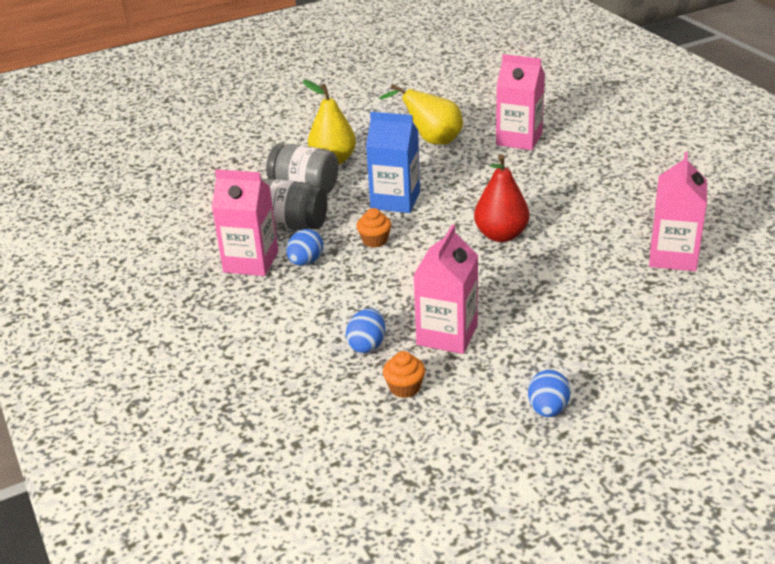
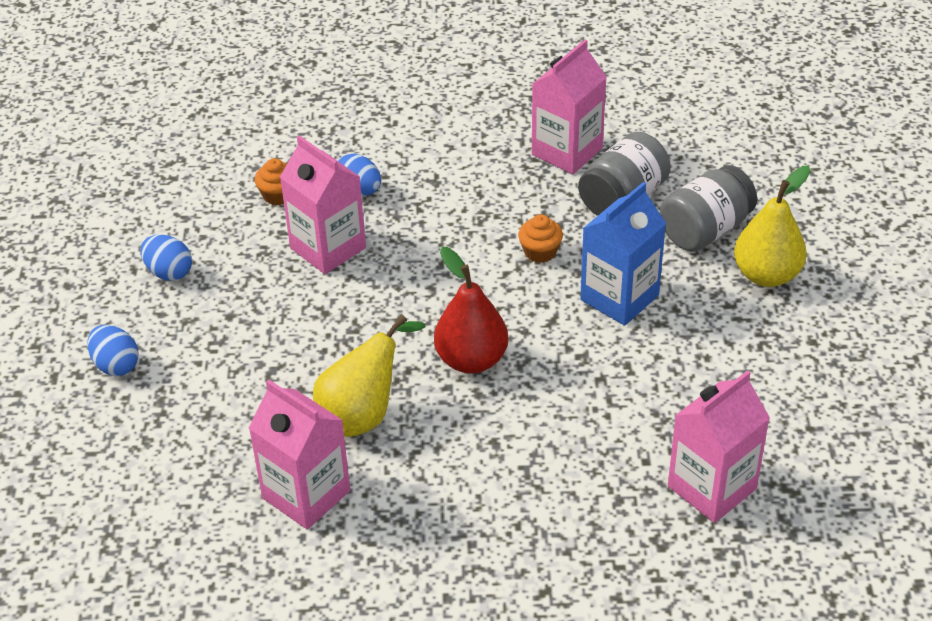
camera: 115 degrees right, 10 degrees up
(306, 262) = (536, 189): blue egg -> blue egg (116, 365)
(431, 140) = (766, 389): yellow pear -> yellow pear (363, 414)

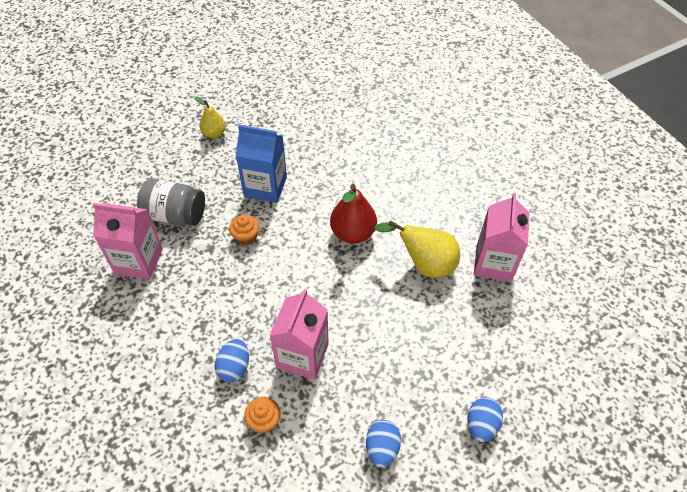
camera: 120 degrees left, 10 degrees up
(705, 230) = (188, 168): grey jar -> none
(712, 487) = (373, 112): pink carton -> none
(766, 275) = (214, 133): yellow pear -> yellow pear, size x0.62

